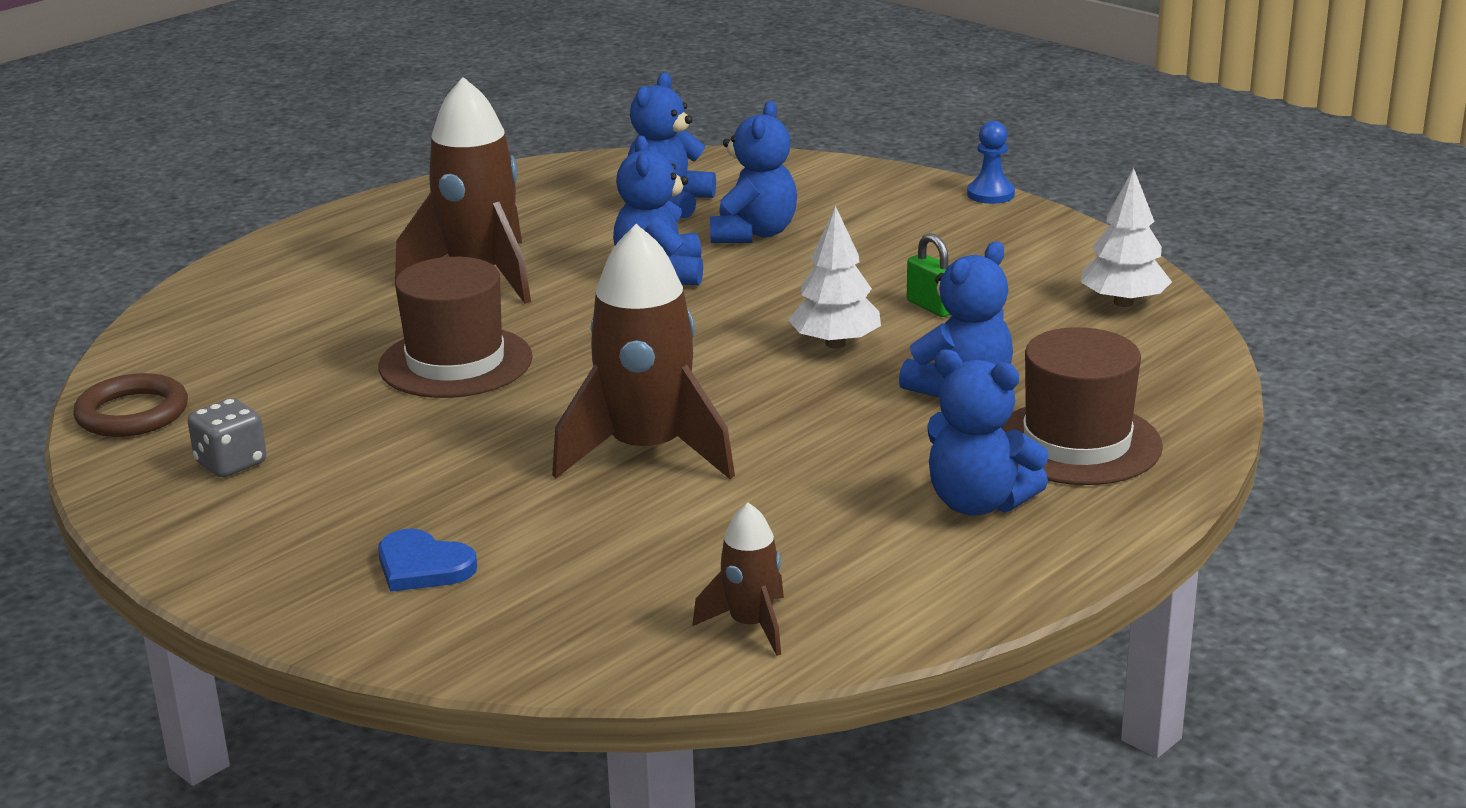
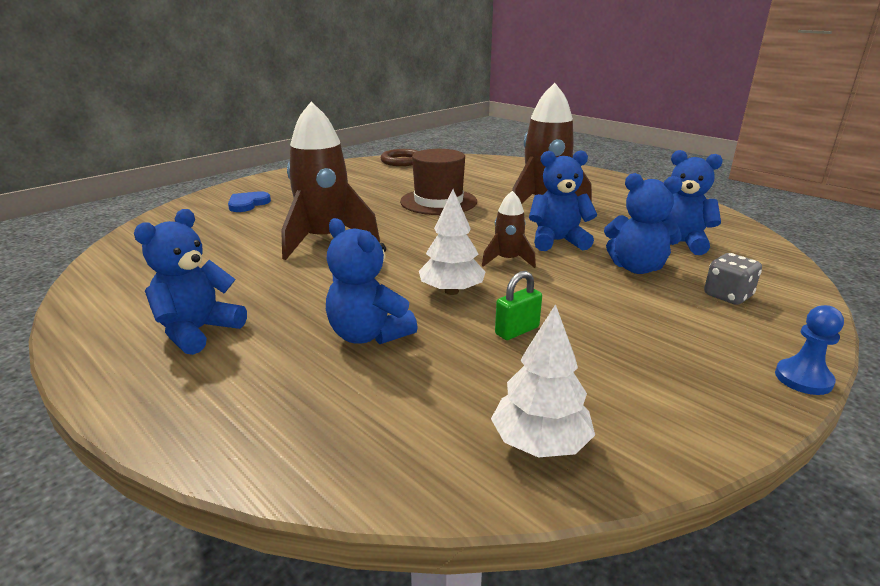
camera: 90 degrees right, 0 degrees up
(231, 463) = (354, 175): grey dice -> grey dice (727, 296)
(750, 625) = (132, 262): brown rocket -> brown rocket (508, 260)
(1077, 443) = (255, 381): brown hat -> none

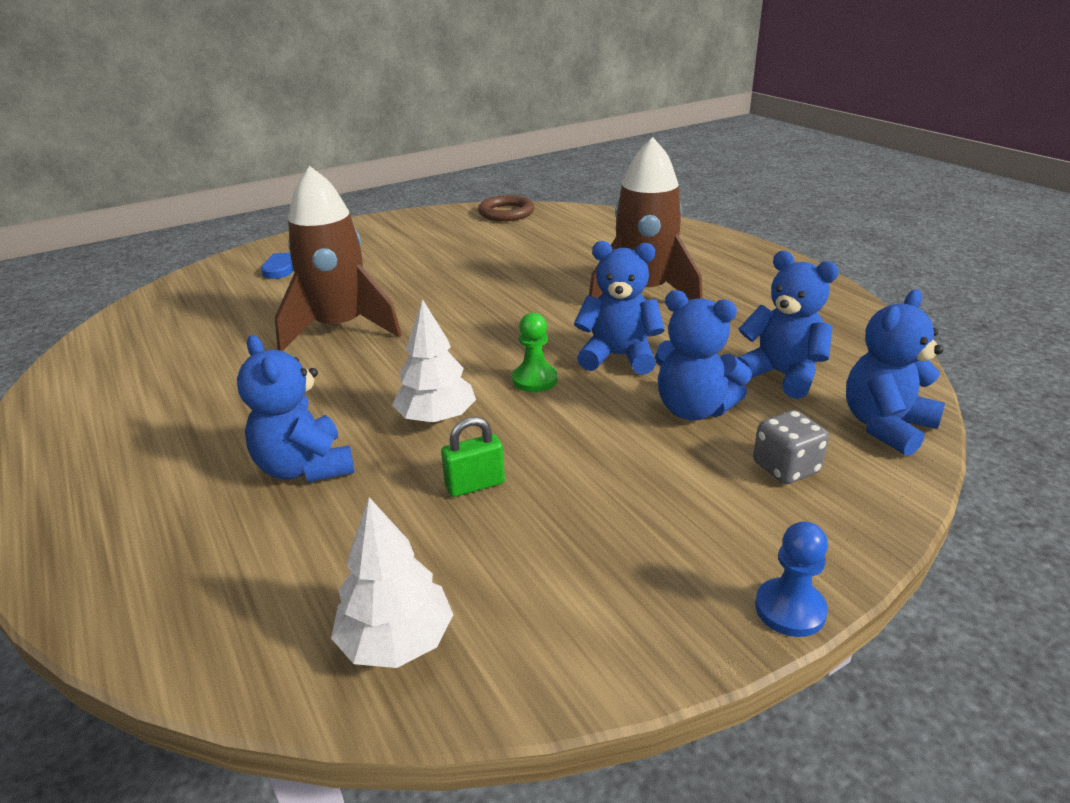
camera: 15 degrees right, 5 degrees up
(197, 331) = (136, 439): blue teddy bear -> blue teddy bear (885, 426)
(438, 202) = (509, 281): brown hat -> none
(508, 260) = (534, 380): brown rocket -> green pawn

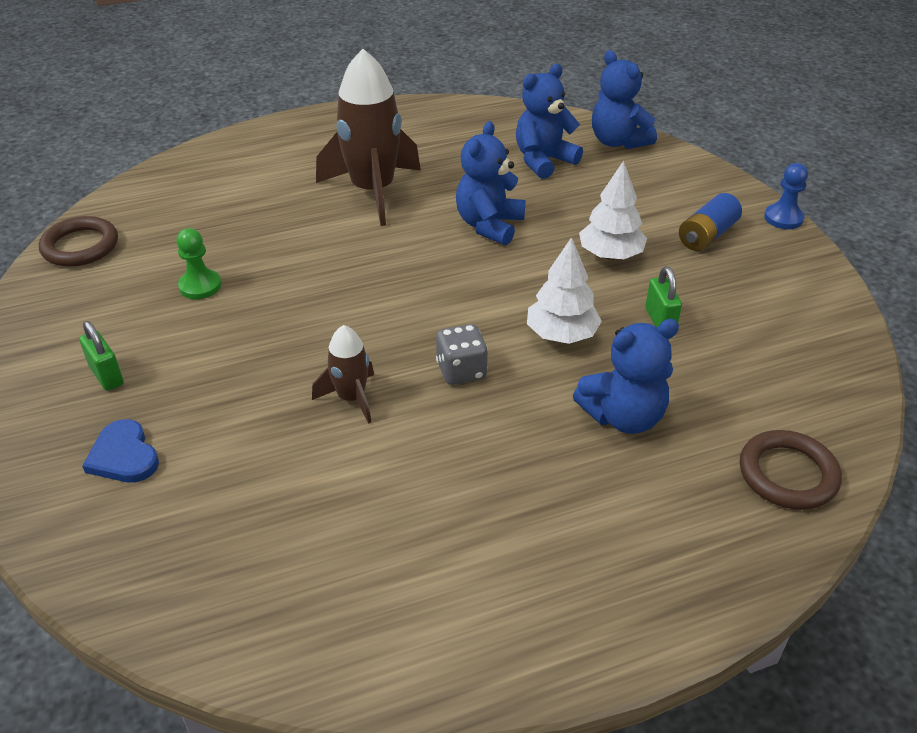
camera: 80 degrees left, 10 degrees up
(190, 600) = (787, 474): none -> brown ring
(340, 328) = (351, 398): brown rocket -> brown rocket, size x0.50
(366, 248) = (107, 375): none -> green padlock
(397, 641) = (819, 366): white tree -> white tree (610, 255)
(534, 380) = (513, 274): green pawn -> green pawn (200, 286)
(686, 520) = (707, 235): none -> blue battery
(693, 409) = (580, 206): blue teddy bear -> none
(785, 468) = (657, 188): grey dice -> grey dice (461, 371)

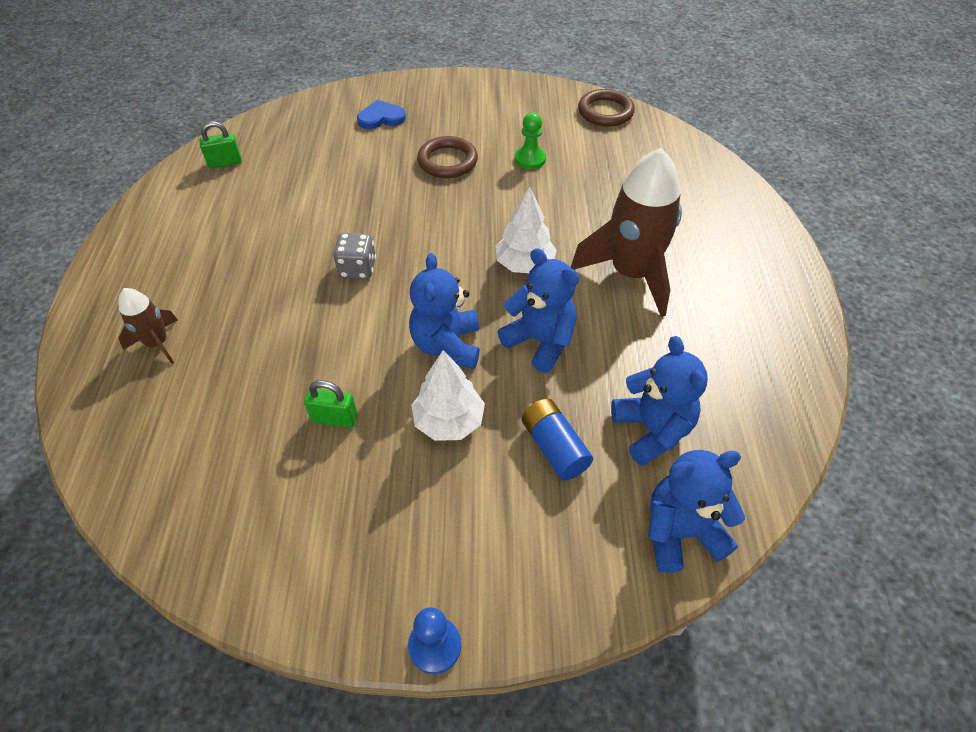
camera: 110 degrees right, 10 degrees up
(107, 375) = (455, 116): green padlock -> green padlock (225, 163)
(351, 398) = (367, 209): brown rocket -> brown rocket (157, 343)
(561, 334) = (360, 340): white tree -> white tree (524, 264)
(623, 416) = (249, 344): blue teddy bear -> blue teddy bear (447, 346)
(707, 235) = (440, 531): blue battery -> blue battery (554, 447)
(787, 474) = (122, 421): brown ring -> brown ring (447, 161)

